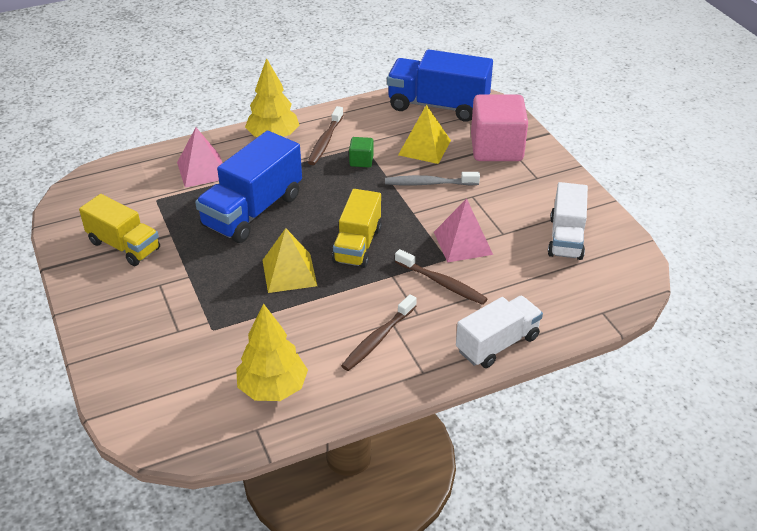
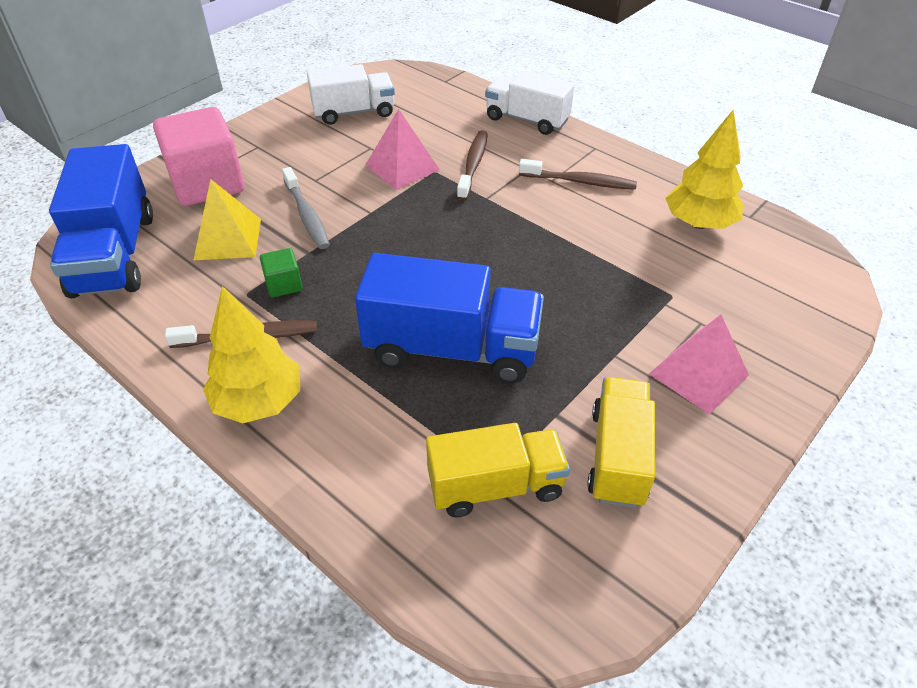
camera: 115 degrees left, 5 degrees up
(202, 170) = (390, 452): pink pyramid -> pink pyramid (699, 374)
(289, 273) = (540, 271): yellow pyramid -> none
(357, 245) = (455, 235): yellow truck -> yellow truck (495, 486)

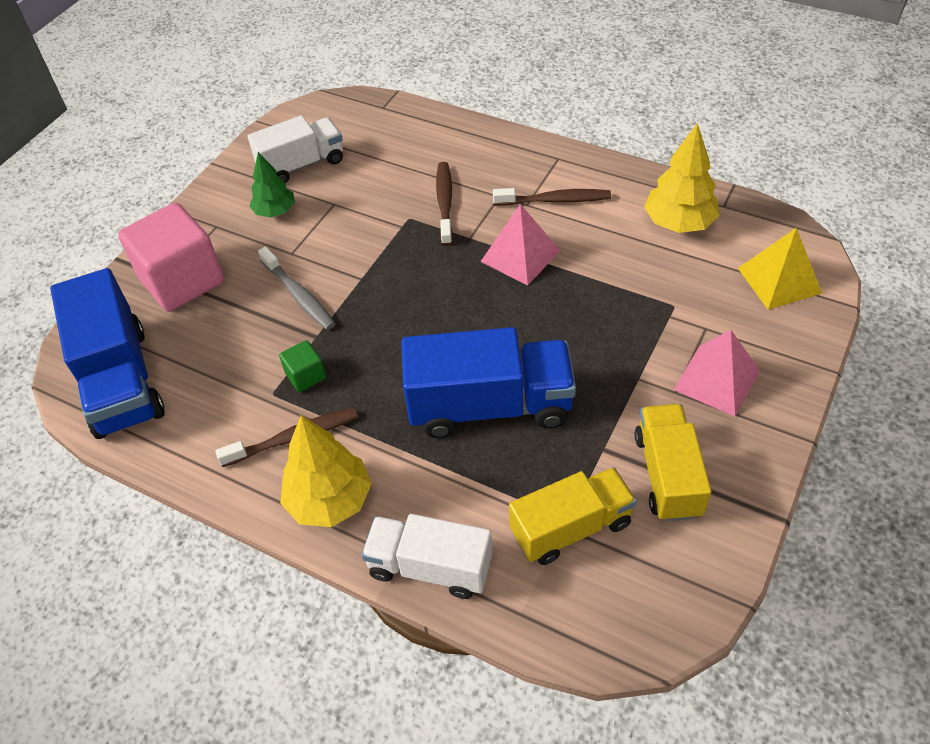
camera: 10 degrees left, 5 degrees up
(228, 239) = (230, 338): yellow pyramid -> yellow pyramid (779, 280)
(314, 144) = (275, 212): none -> green tree
(402, 167) = (375, 220): pink pyramid -> pink pyramid (520, 256)
(527, 120) = (481, 138): white truck -> white truck (430, 567)

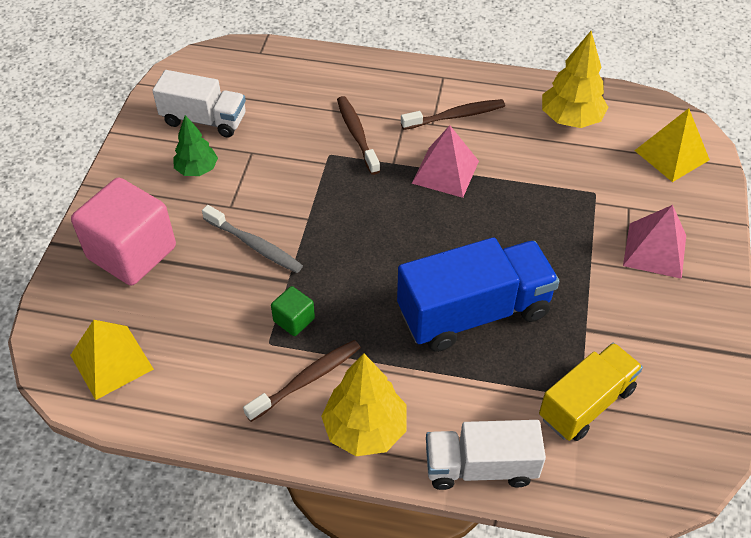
camera: 20 degrees left, 0 degrees up
(121, 380) = (111, 362): blue truck -> yellow pyramid
(302, 165) = (204, 120): white truck -> white truck turned 60 degrees clockwise
(667, 475) = (647, 340): yellow truck -> none

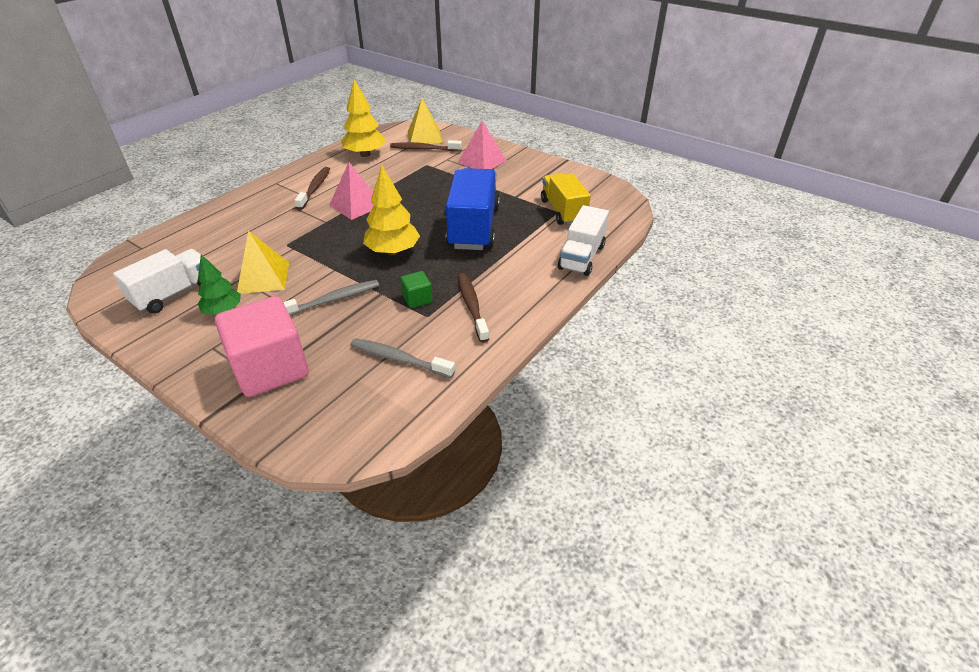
camera: 65 degrees left, 10 degrees down
(111, 362) = (374, 407): yellow pyramid -> yellow pyramid (263, 277)
(187, 350) = (399, 359): none -> grey toothbrush
(357, 134) = (282, 228): brown toothbrush -> brown toothbrush (424, 149)
(365, 429) = (528, 292): yellow tree -> yellow tree (393, 251)

